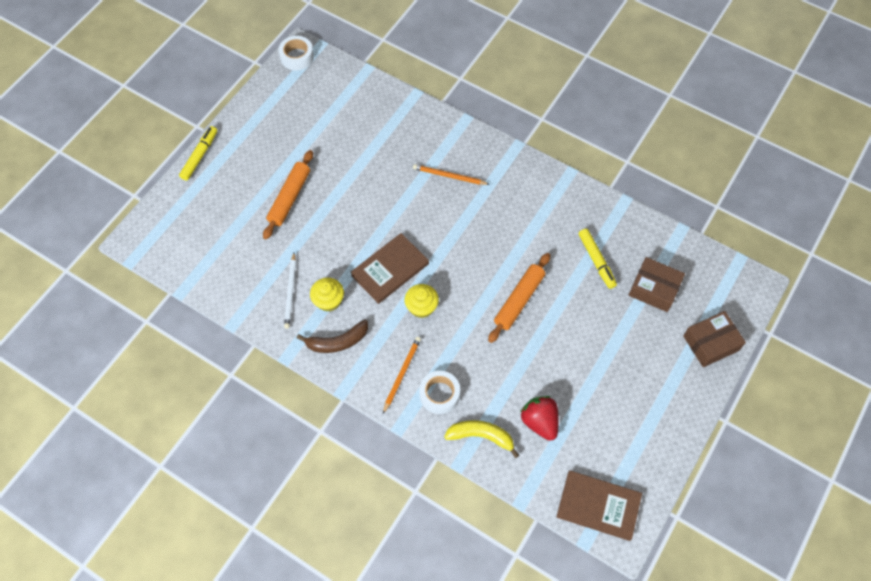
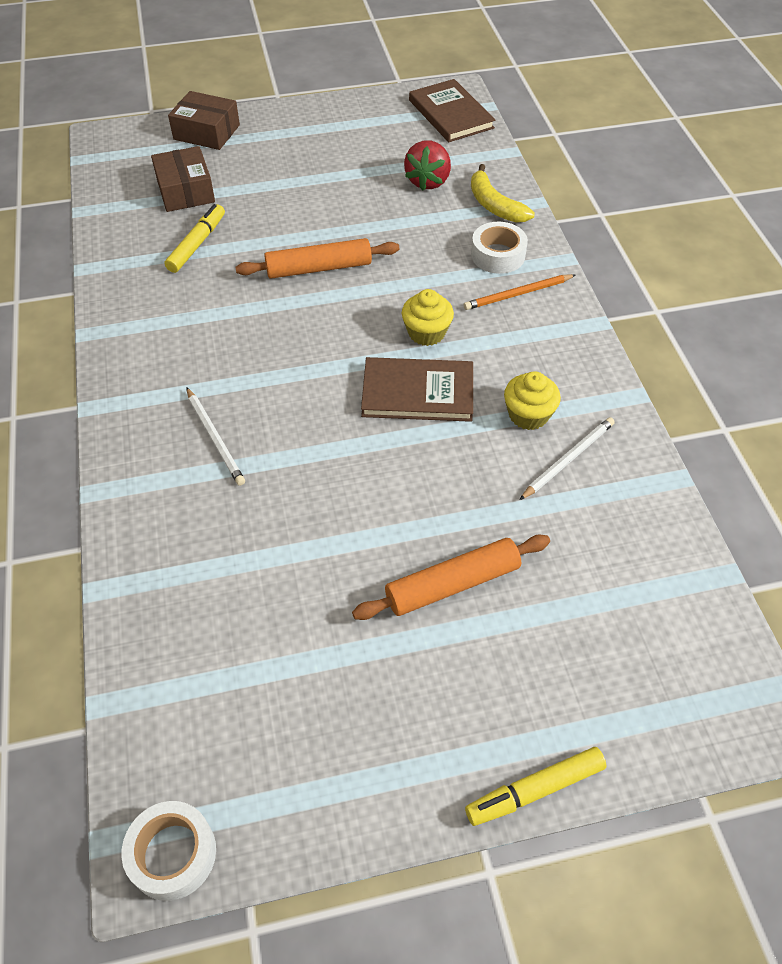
camera: 135 degrees left, 10 degrees down
(337, 342) = (560, 368): brown banana -> none
(449, 176) = (215, 438): orange pencil -> white pencil

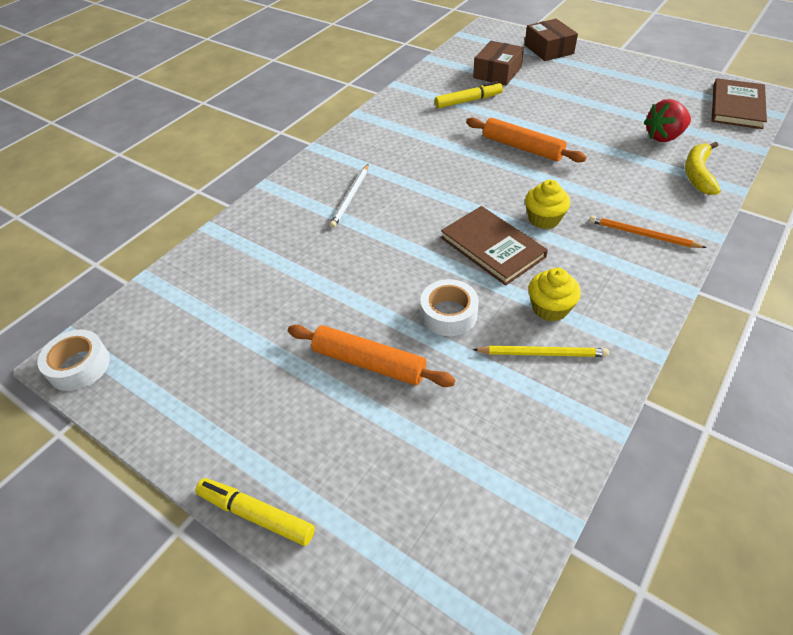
camera: 50 degrees right, 5 degrees down
(498, 255) = (659, 204): white tape -> white tape (448, 314)
(568, 459) = (542, 353): white pencil -> yellow pencil

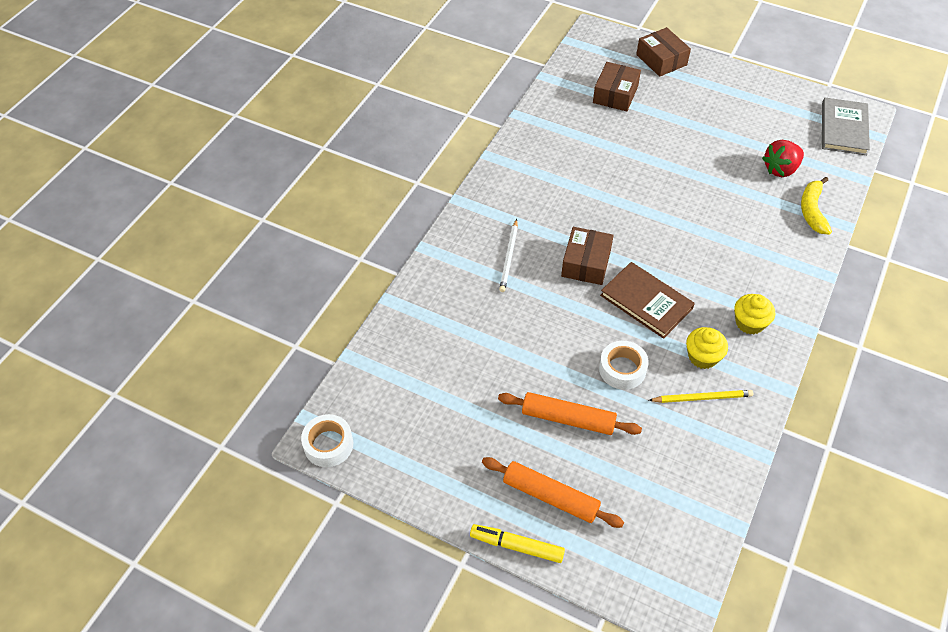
camera: 10 degrees left, 5 degrees up
(432, 207) = (586, 263): none -> brown box
(468, 101) = (594, 134): yellow marker -> none
(522, 148) = (655, 189): orange rolling pin -> orange rolling pin (550, 496)
(544, 219) = (685, 269): yellow cupcake -> yellow cupcake (749, 323)
(642, 234) = (769, 279): orange pencil -> none
(736, 106) = (843, 128): brown book -> grey book

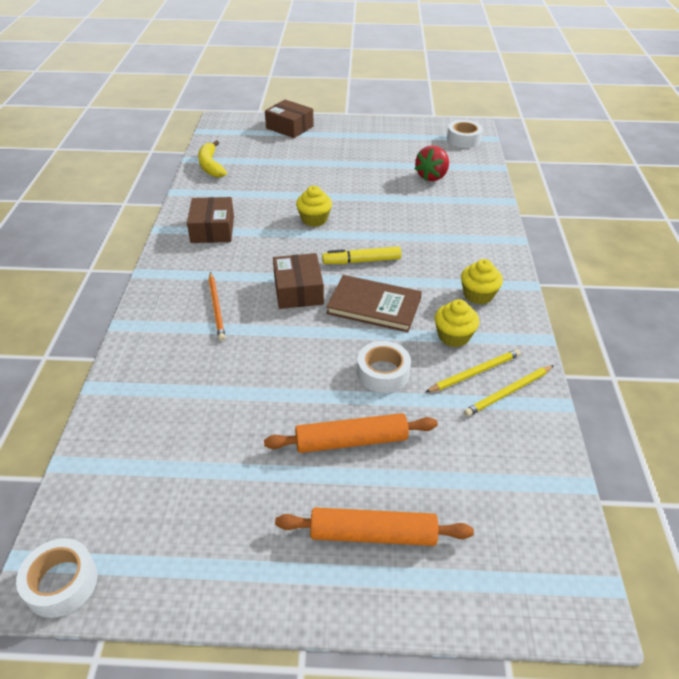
camera: 25 degrees left, 10 degrees down
(509, 257) = (216, 307): white pencil -> orange pencil
(517, 546) = (361, 612): yellow marker -> yellow marker (361, 261)
(615, 94) = (261, 158): brown box -> brown box (212, 229)
(635, 188) = (314, 219): none -> yellow cupcake
(721, 426) = (508, 392): none -> yellow pencil
(812, 210) = (475, 198): yellow banana -> yellow banana (210, 166)
(843, 128) = (463, 139): grey book -> white tape

